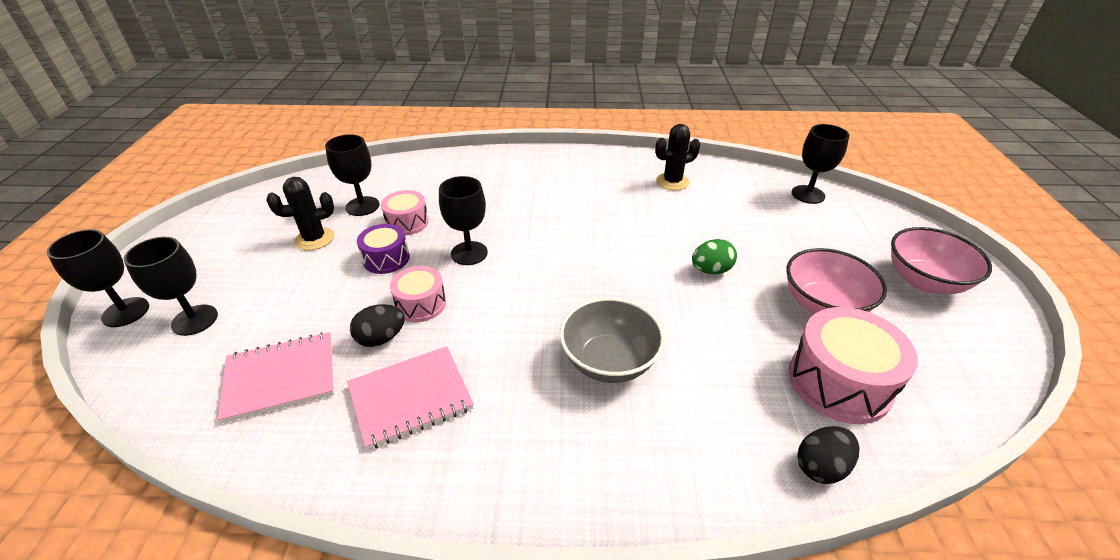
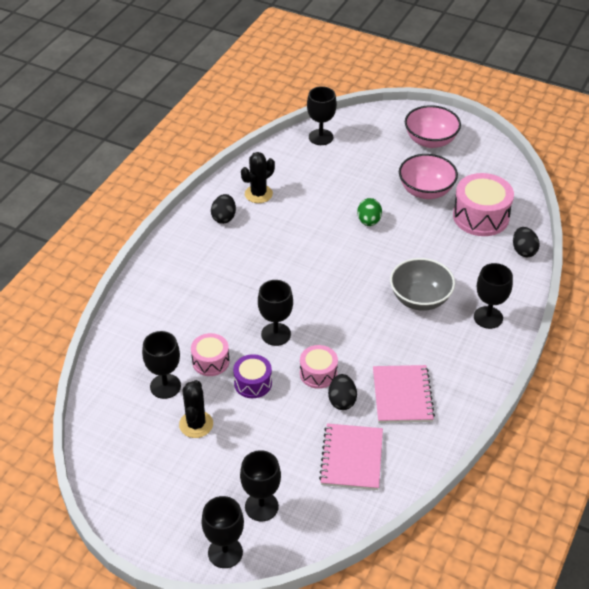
camera: 65 degrees left, 5 degrees up
(617, 172) = (224, 217): none -> black egg
(626, 460) = (488, 317): none -> black goblet
(672, 182) = (258, 194): black cactus -> black cactus turned 45 degrees clockwise

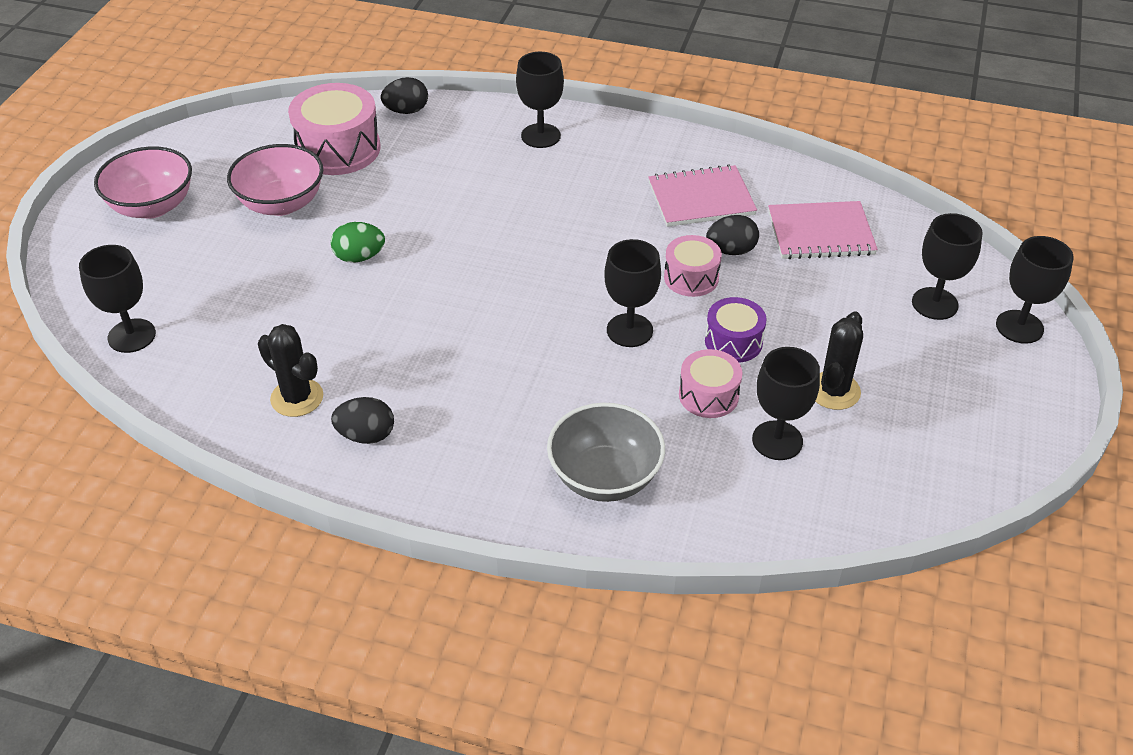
camera: 100 degrees left, 0 degrees up
(196, 424) = (834, 391): black cactus -> black cactus turned 60 degrees counterclockwise
(420, 299) = (520, 195): grey bowl -> grey bowl (605, 477)

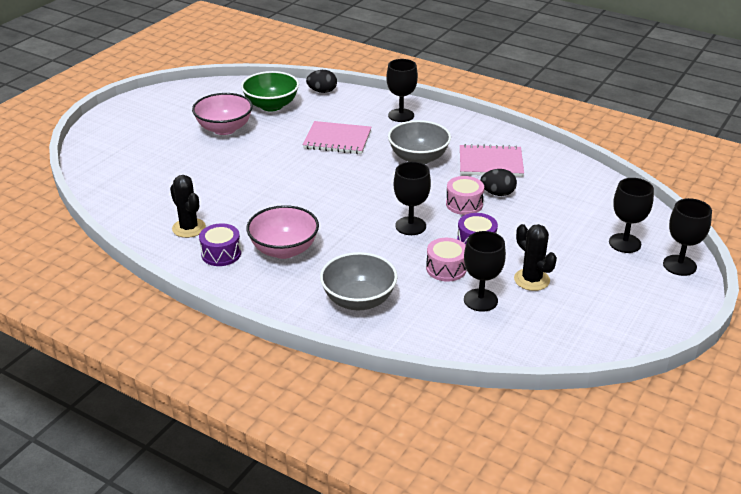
camera: 15 degrees right, 10 degrees down
(131, 336) = (107, 182): black goblet -> none
(152, 206) = (148, 119): pink bowl -> pink bowl (284, 250)
(338, 149) = (271, 105): pink drum -> green bowl
(359, 257) = (259, 162): green egg -> none
(366, 435) = (221, 254): black egg -> purple drum
(595, 208) = (418, 158): none -> grey bowl
(820, 233) = (563, 193): pink notebook -> pink notebook (337, 140)
(834, 391) = (531, 280): black cactus -> black cactus turned 75 degrees counterclockwise

